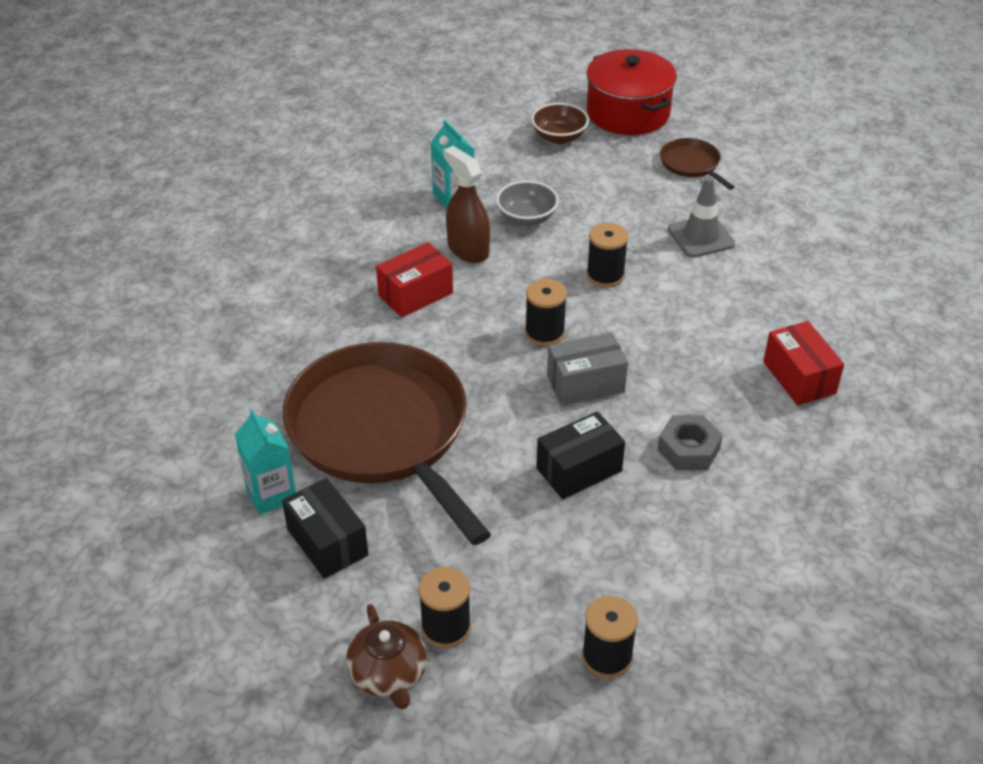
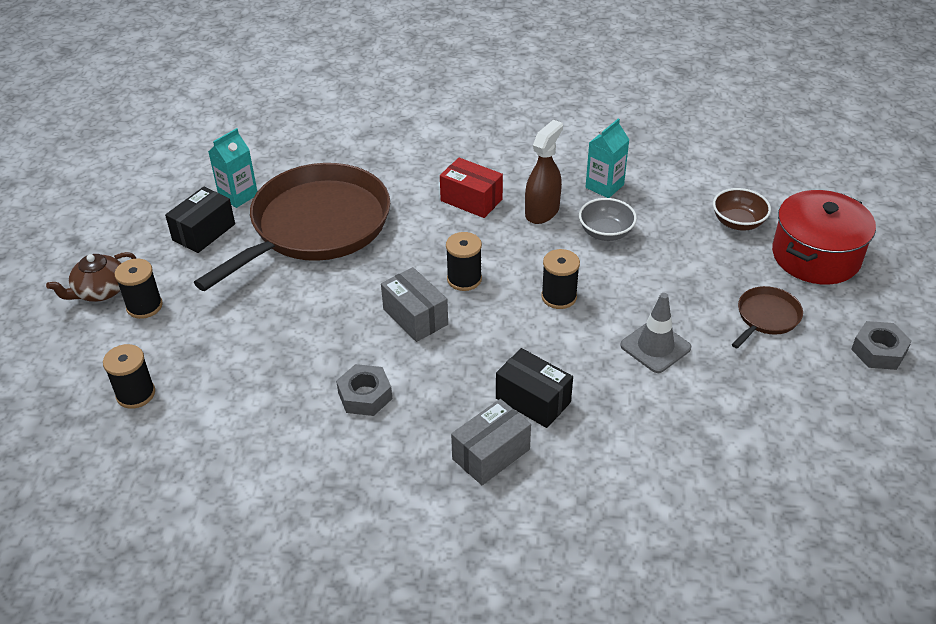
camera: 70 degrees right, 0 degrees up
(579, 470) = (316, 336): black box -> black box (533, 400)
(756, 124) = (878, 351): none -> grey nut
(799, 377) = (491, 454): red box -> grey box

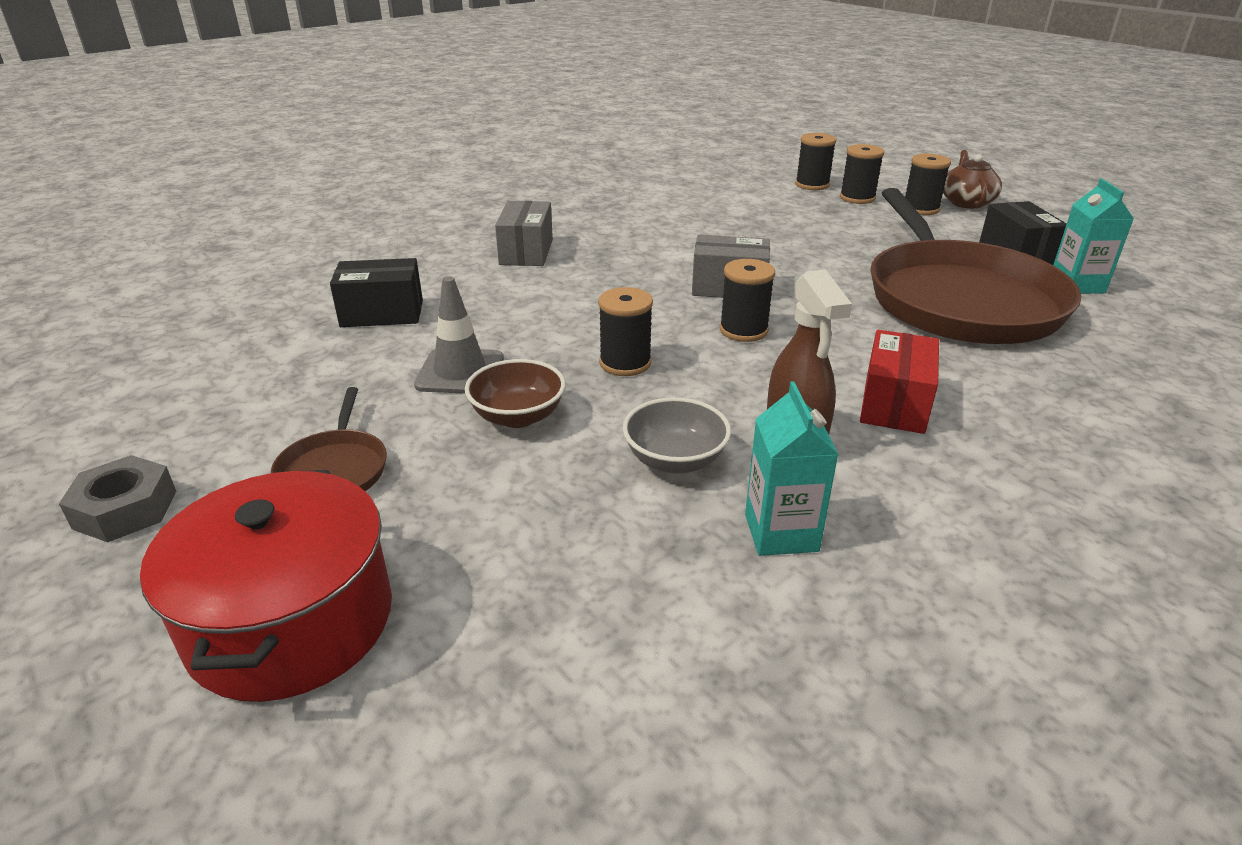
camera: 135 degrees right, 10 degrees down
(149, 350) = (857, 198): none -> black spool
(365, 396) = (672, 238): grey nut -> none
(471, 200) = (894, 404): red box -> red box turned 60 degrees counterclockwise
(533, 400) = (536, 287): black box -> black box (382, 313)
(738, 222) = (489, 605): brown bowl -> brown bowl (518, 416)

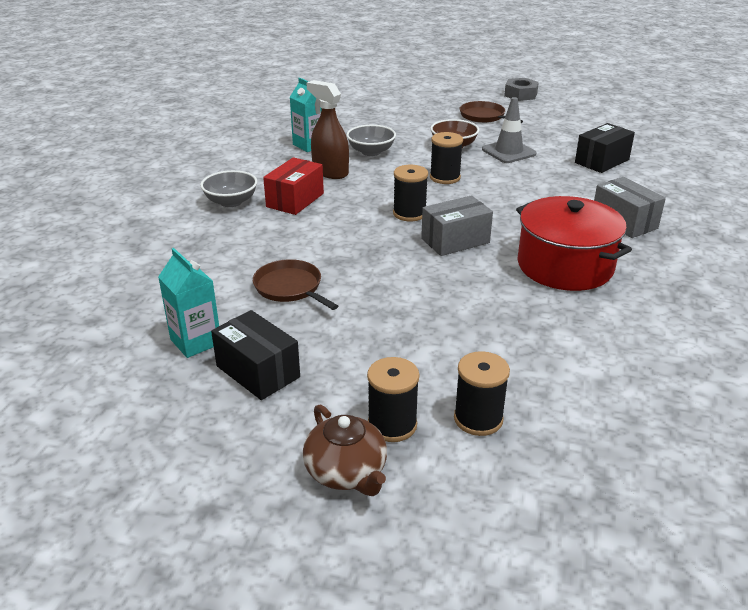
camera: 145 degrees right, 0 degrees up
(291, 621) = (426, 95): red pot -> red pot (565, 266)
(812, 185) = (555, 429): black spool -> none
(894, 404) = (295, 200): red box -> red box turned 45 degrees clockwise
(959, 299) = (290, 288): brown pan -> brown pan, size x0.41
(1010, 437) = (231, 202): none -> grey bowl

